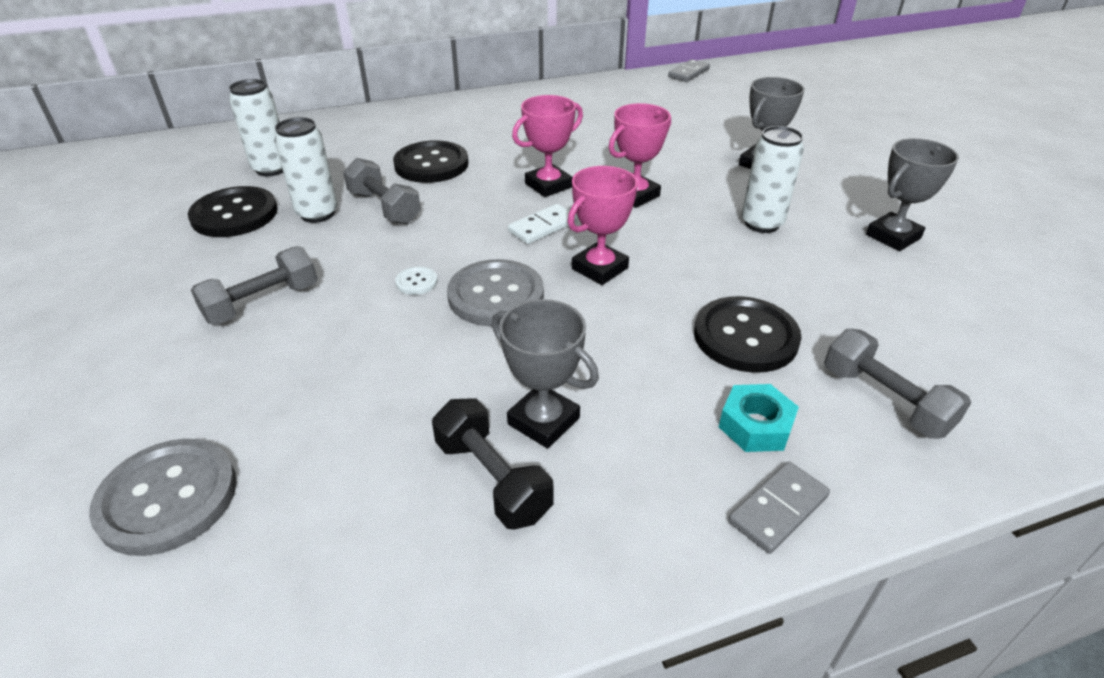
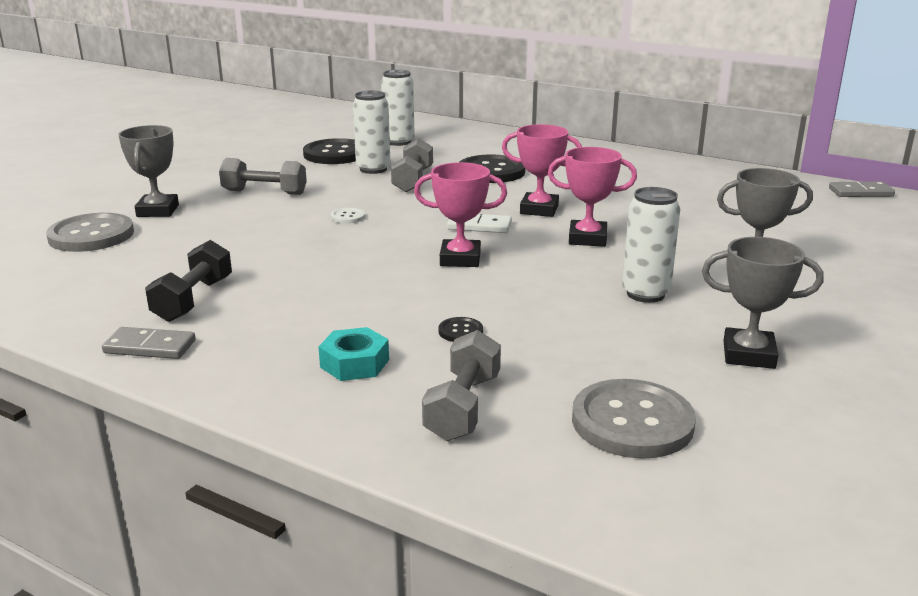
camera: 50 degrees right, 15 degrees down
(496, 295) = (371, 241): grey button -> grey button (632, 422)
(543, 421) = (263, 296): grey trophy -> grey trophy (158, 211)
(745, 337) = (460, 331): black button -> black button, size x0.44
(778, 509) = (273, 394): grey domino -> grey domino (150, 347)

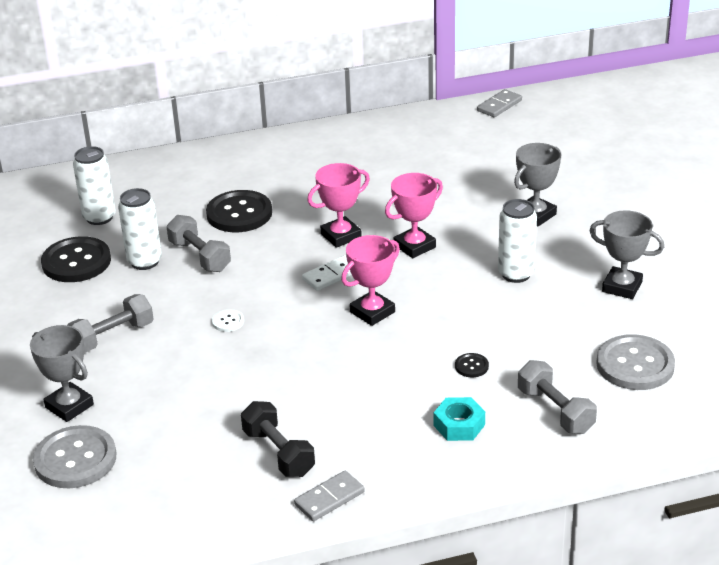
camera: 45 degrees left, 10 degrees up
(748, 355) = (622, 287): grey trophy -> grey trophy turned 60 degrees clockwise

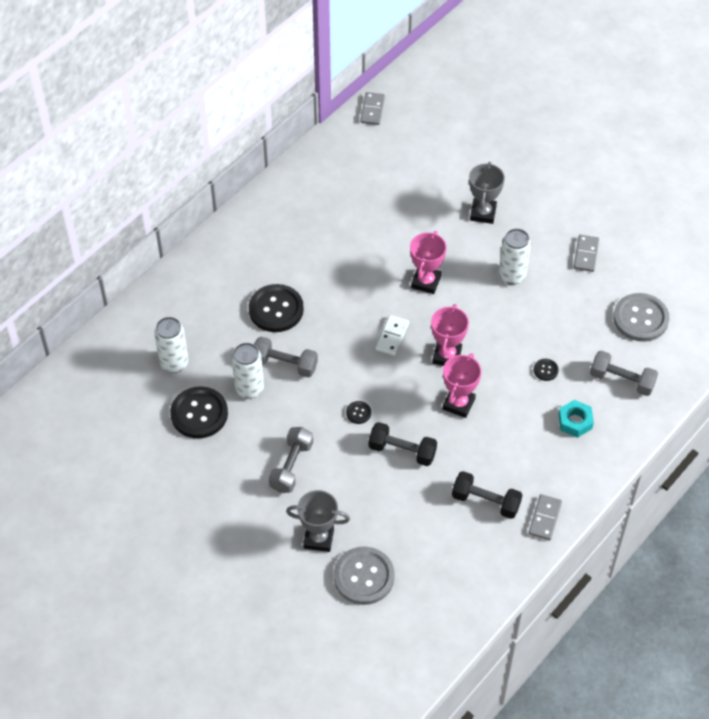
camera: 35 degrees left, 20 degrees up
(228, 321) = (358, 413): white button -> black button
(237, 371) = (402, 451): none -> black dumbbell
(341, 236) = (367, 296): pink trophy -> pink trophy (458, 404)
(622, 287) = (586, 254): grey trophy -> grey domino

